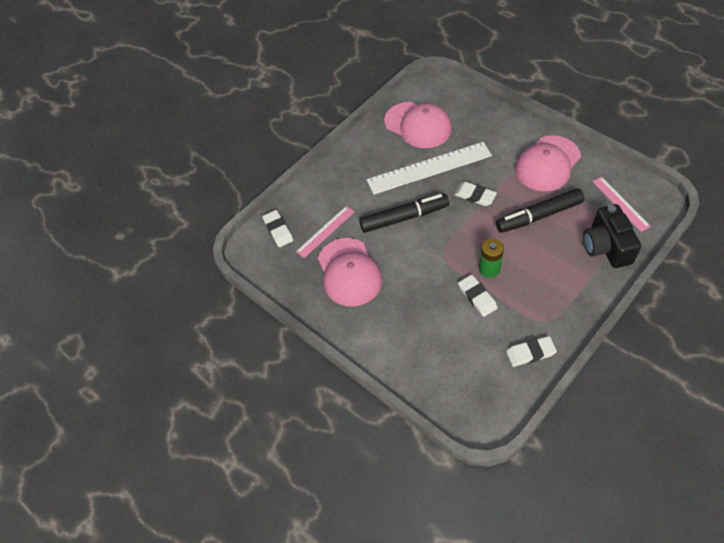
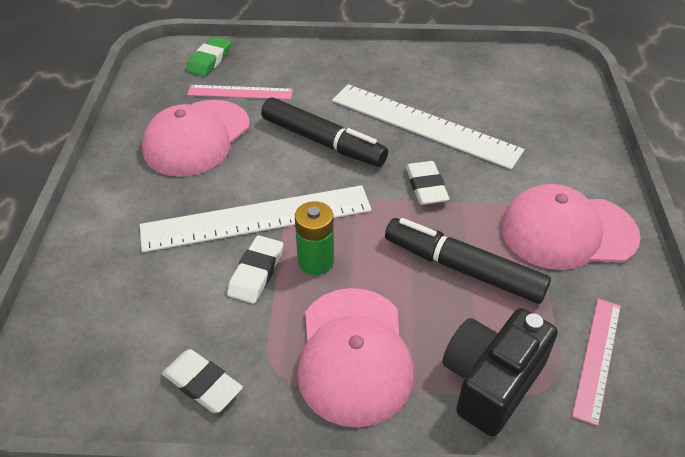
camera: 45 degrees right, 10 degrees down
(278, 230) = (209, 60): white eraser -> green eraser
(418, 125) = (479, 84): pink cap -> pink cap (354, 355)
(438, 277) = (257, 218): none -> white ruler

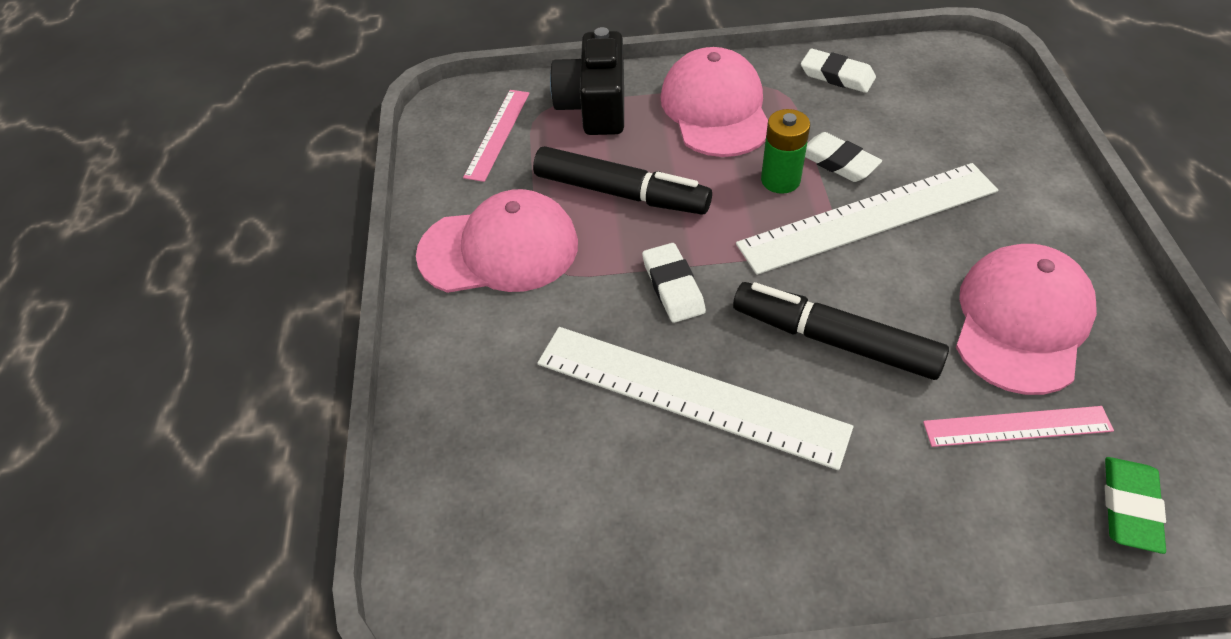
camera: 175 degrees right, 5 degrees up
(256, 272) = (838, 162): white eraser -> white eraser turned 60 degrees counterclockwise
(490, 382) = (594, 106): black camera -> black camera turned 150 degrees clockwise

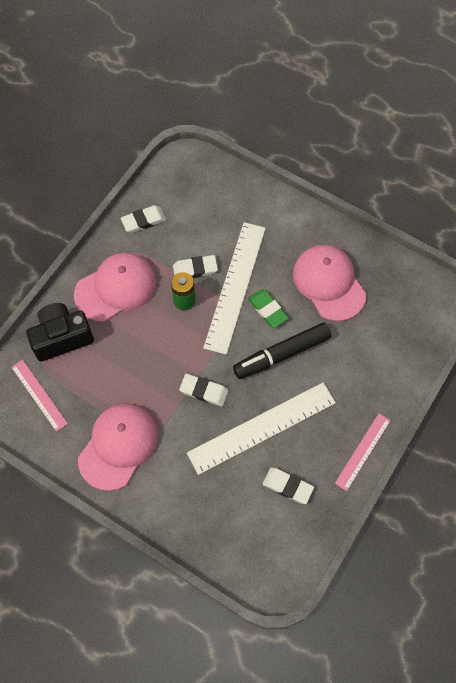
camera: 55 degrees left, 15 degrees up
(594, 106) = (62, 337): black camera -> black camera turned 120 degrees clockwise
(621, 193) = (131, 370): black marker -> none
(626, 499) = (287, 486): none -> white eraser
(716, 109) = (116, 288): pink cap -> pink cap turned 120 degrees clockwise
(1017, 426) = (366, 328): pink ruler -> pink ruler (362, 451)
(1130, 507) = (420, 325): green eraser -> green eraser (267, 310)

